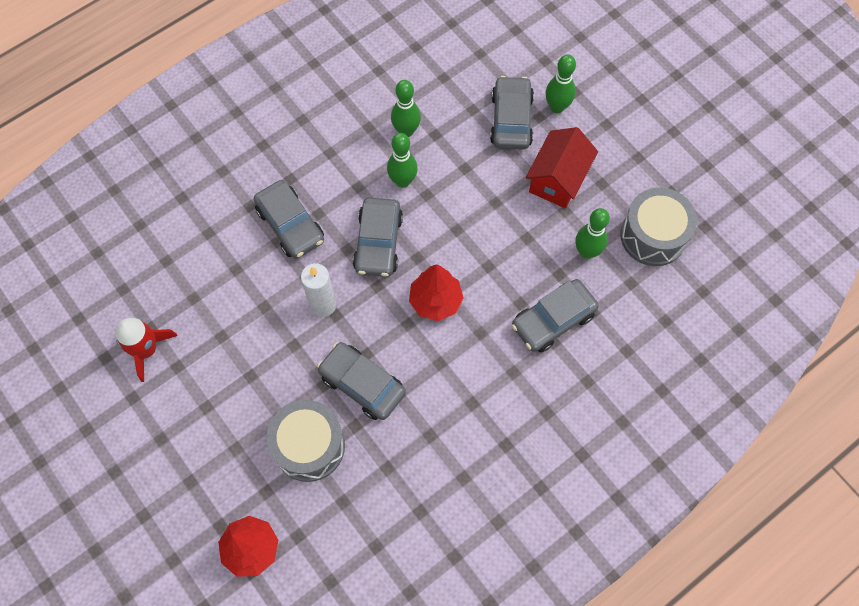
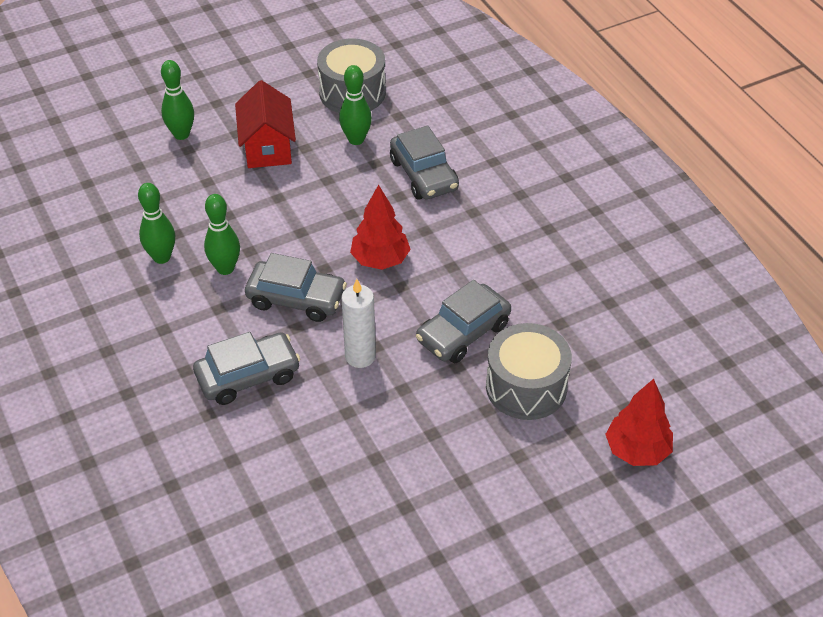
camera: 80 degrees left, 20 degrees down
(146, 350) = (376, 538): red rocket -> none
(511, 119) = (182, 171): grey car -> none
(558, 179) = (267, 147): red house -> red house turned 45 degrees clockwise

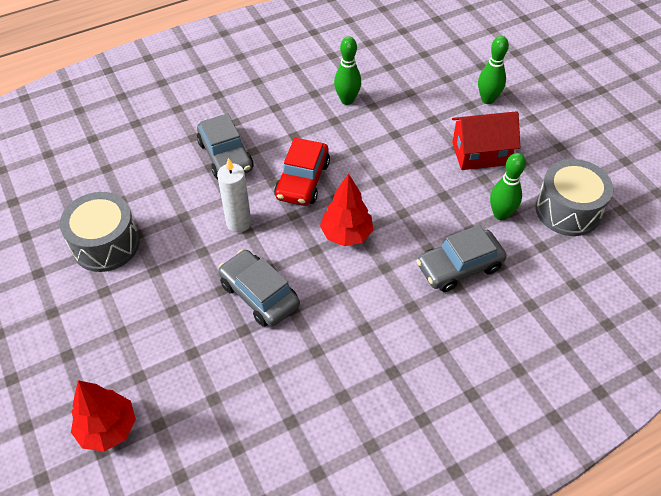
camera: 90 degrees right, 5 degrees up
(225, 268) = (336, 136): green bowling pin -> none
(296, 299) = (302, 180): grey car -> red car
(526, 387) = (193, 341): grey drum -> grey drum (105, 244)

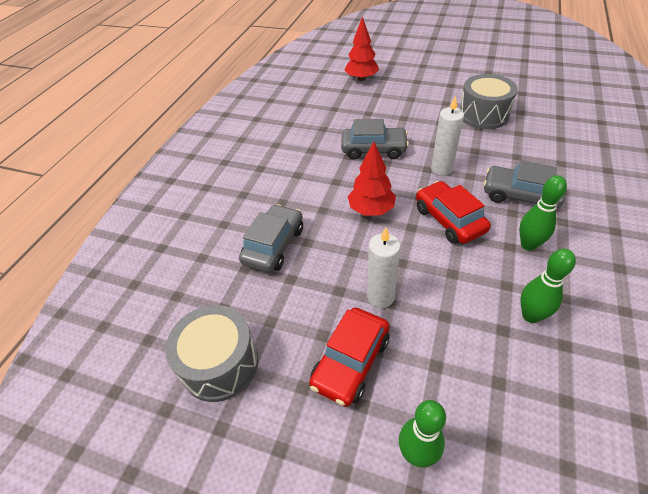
camera: 140 degrees right, 5 degrees down
(421, 171) = (380, 297): none -> white candle
(480, 153) = (351, 362): red house -> red car
(500, 214) = (277, 310): green bowling pin -> green bowling pin (528, 245)

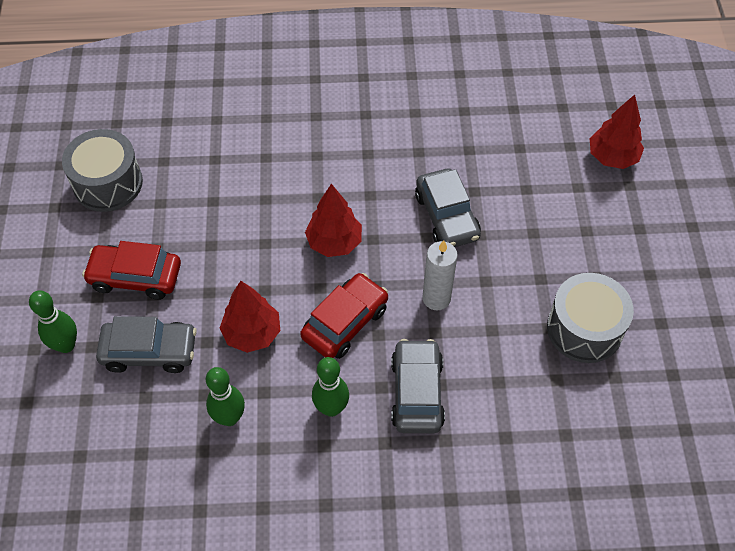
camera: 65 degrees right, 10 degrees up
(274, 245) = (251, 172): grey car -> grey car (149, 351)
(380, 297) = (213, 282): white candle -> none
(444, 280) = (252, 333): none -> red tree

